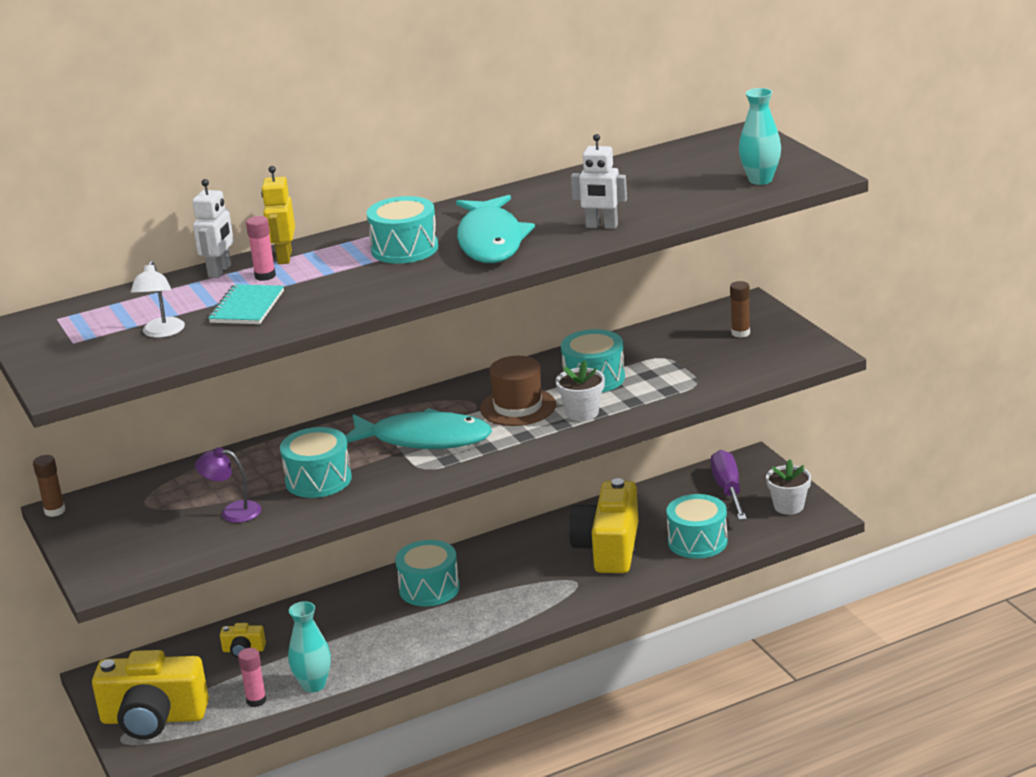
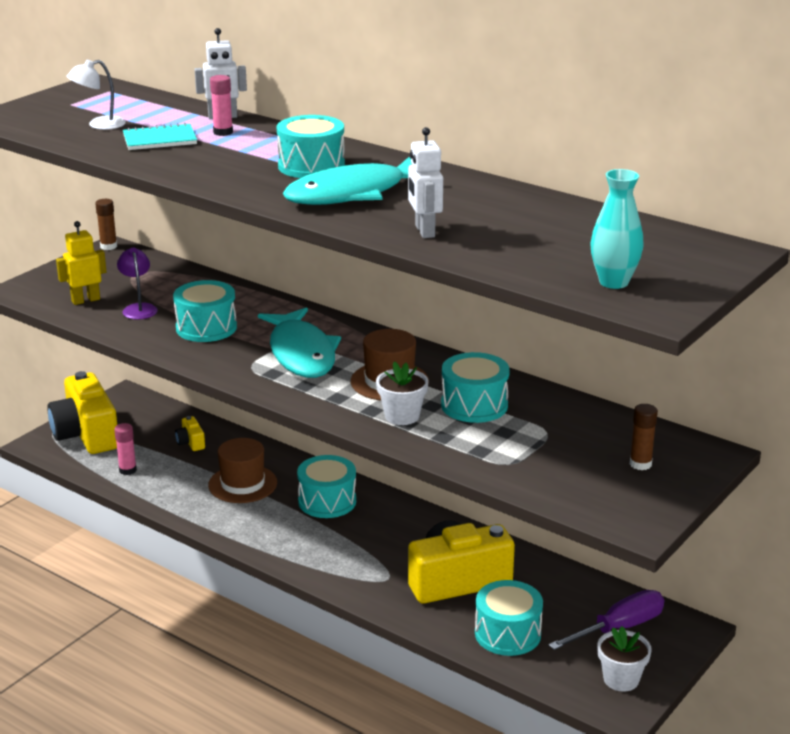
camera: 60 degrees right, 0 degrees up
(284, 257) = (263, 130): yellow robot -> yellow robot (85, 300)
(313, 685) = (160, 489): turquoise vase -> none
(353, 631) = (242, 484): none -> brown hat

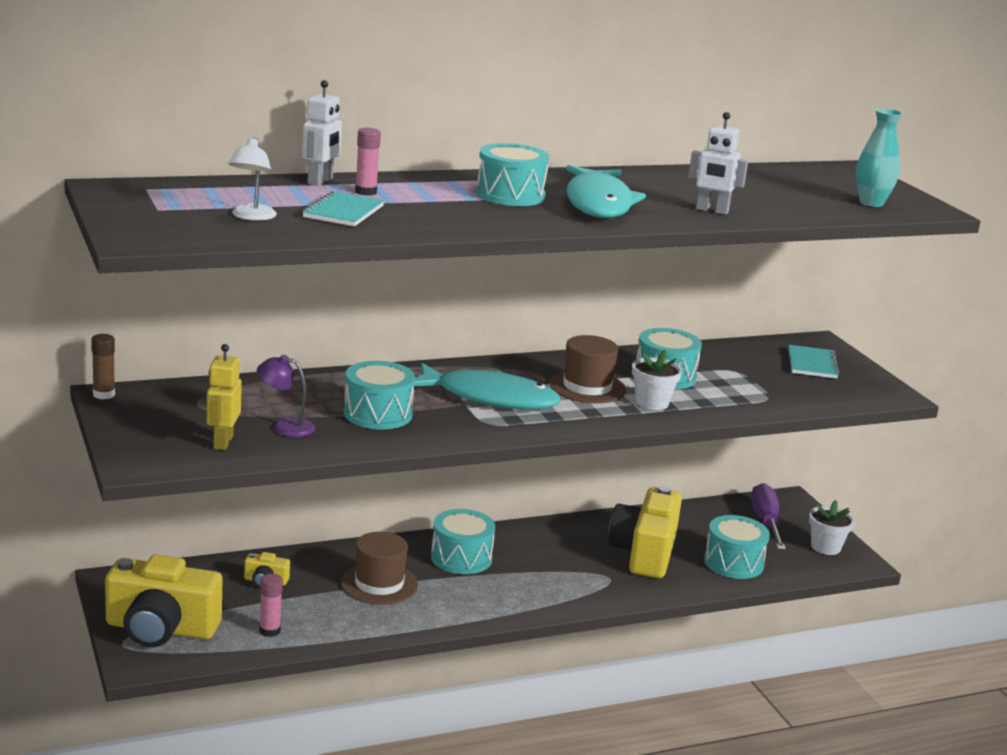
camera: 60 degrees left, 5 degrees down
(640, 464) = (812, 364): brown glue stick -> turquoise notebook

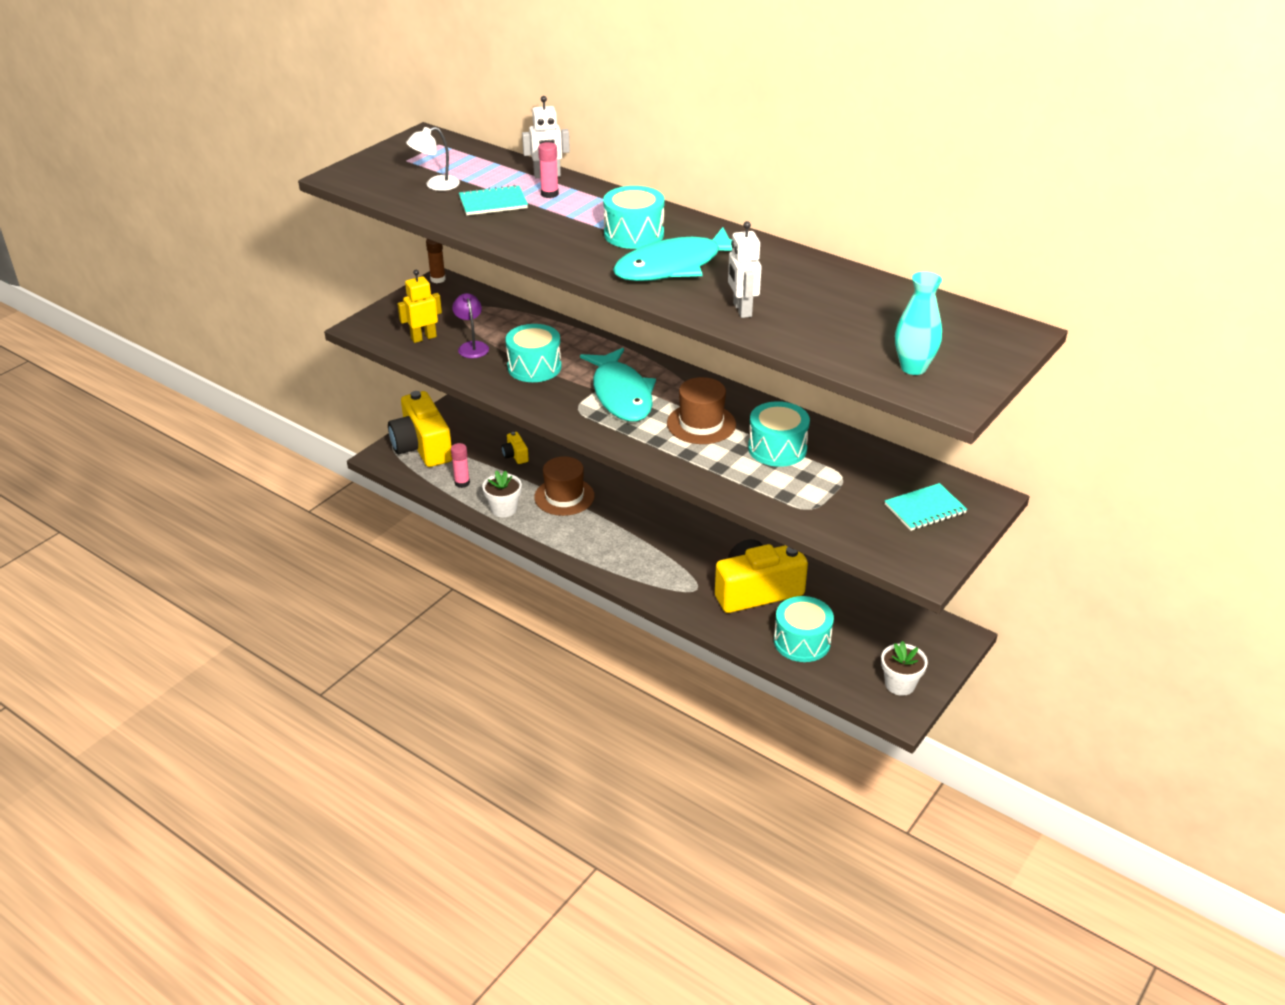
camera: 60 degrees right, 15 degrees up
(461, 558) = (639, 514): turquoise drum -> none
(652, 403) = (714, 460): white flower pot -> white flower pot (504, 509)
(766, 522) = (897, 636): purple screwdriver -> none

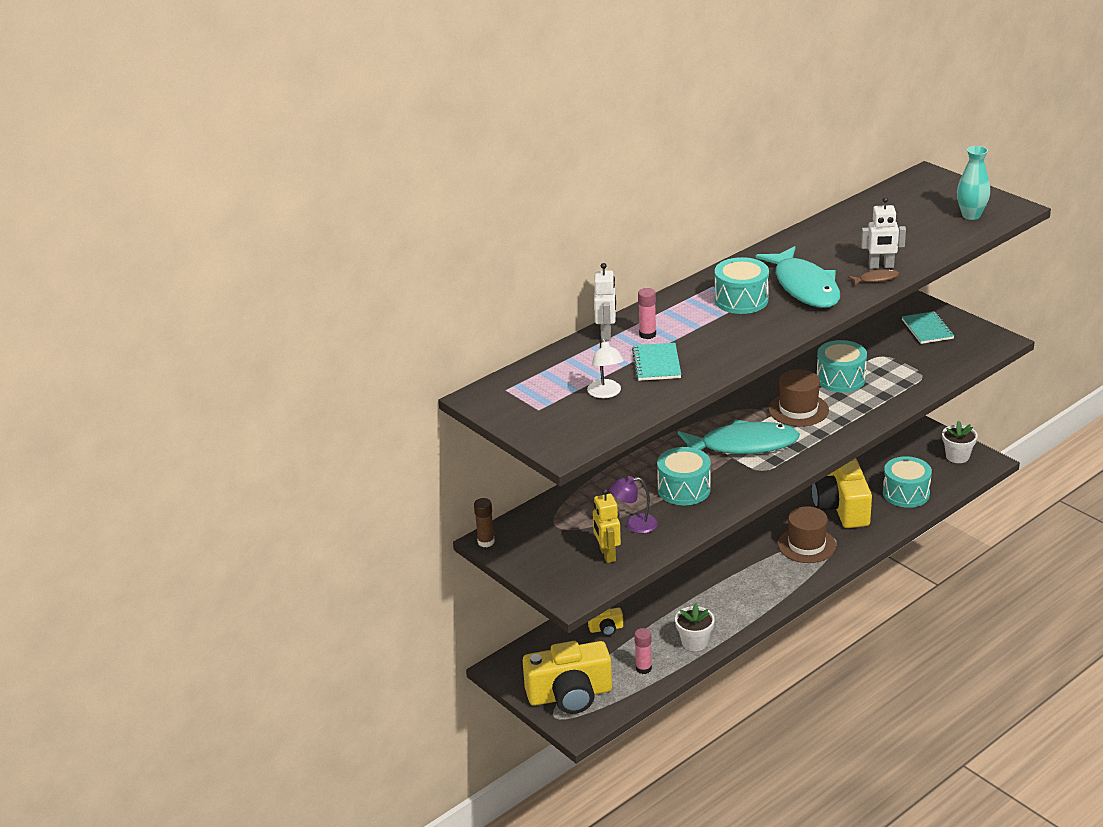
camera: 75 degrees left, 5 degrees down
(564, 496) = (684, 601): brown hat -> brown hat (806, 545)
(708, 308) = (876, 279): none -> brown fish

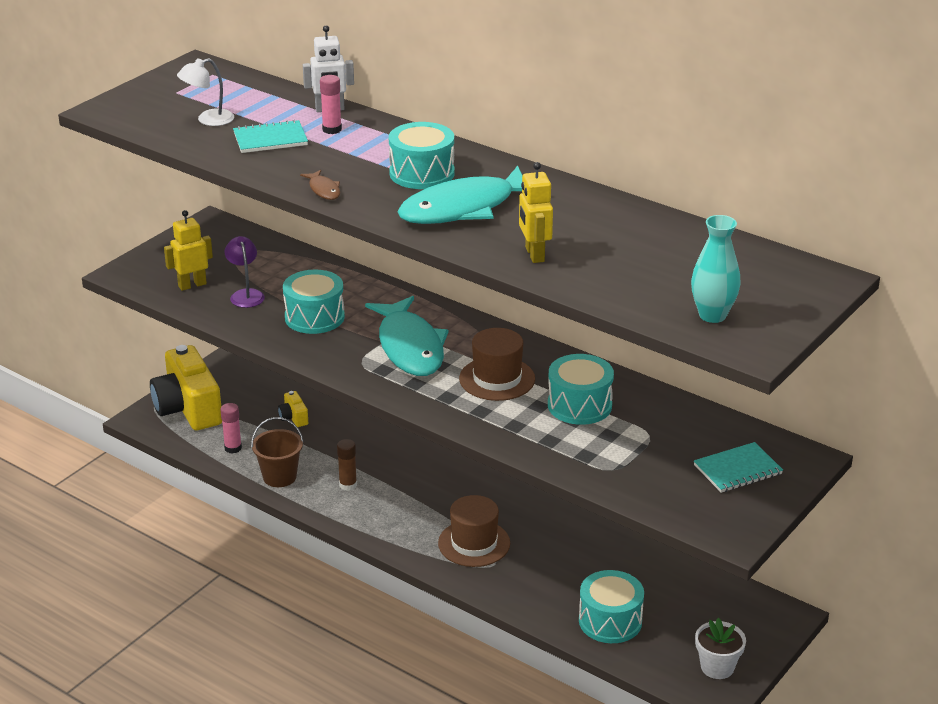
camera: 75 degrees right, 0 degrees up
(486, 542) = (208, 220): brown glue stick -> brown glue stick (348, 485)
(694, 642) = (279, 477): white flower pot -> brown bucket
(841, 507) = (561, 566): yellow camera -> none
(876, 279) = (498, 252): brown fish -> brown fish (324, 190)
(881, 266) = (534, 254): white robot -> yellow robot

